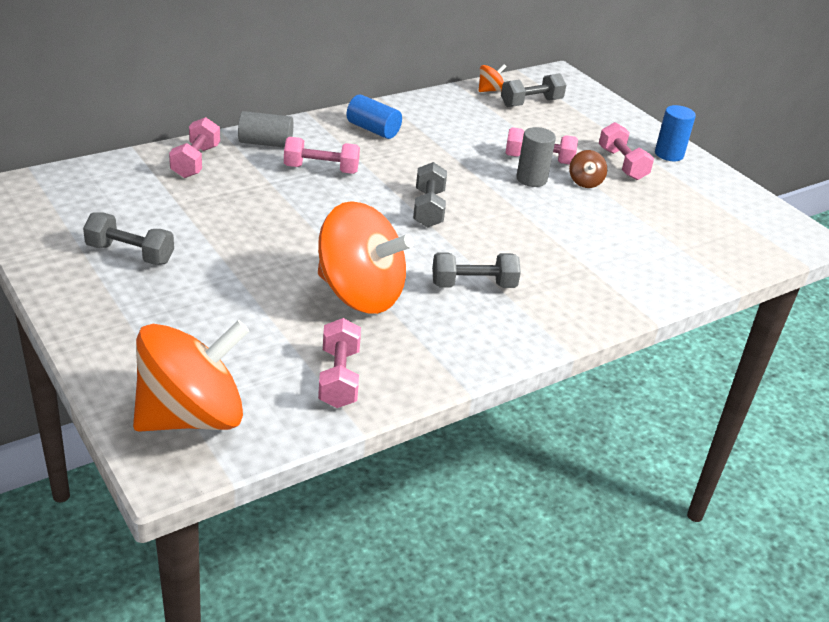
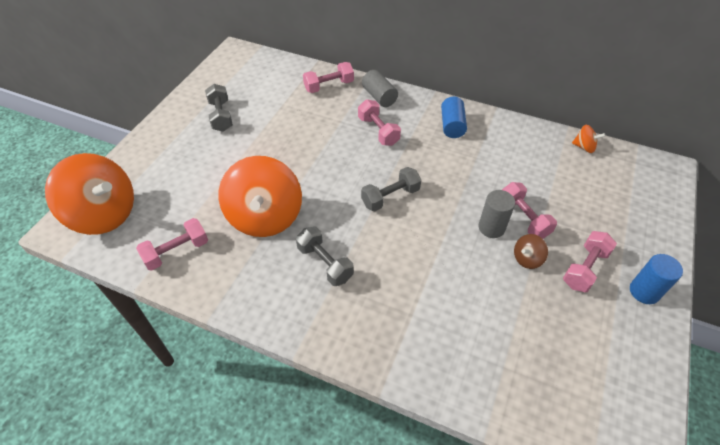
camera: 60 degrees right, 15 degrees up
(531, 103) = (599, 175): grey dumbbell -> none

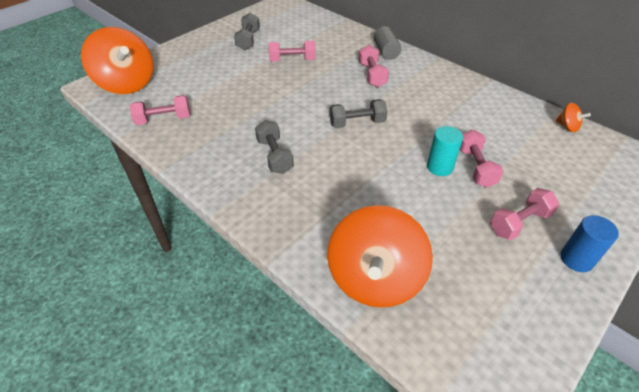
camera: 20 degrees right, 5 degrees down
(265, 217) = (244, 113): orange spinning top -> orange spinning top (375, 279)
(329, 86) = (346, 36): pink dumbbell -> pink dumbbell (292, 60)
(452, 125) = (441, 84): blue cylinder -> none
(491, 227) = (439, 167): grey cylinder -> turquoise cylinder
(527, 259) = (463, 200): brown spinning top -> none

